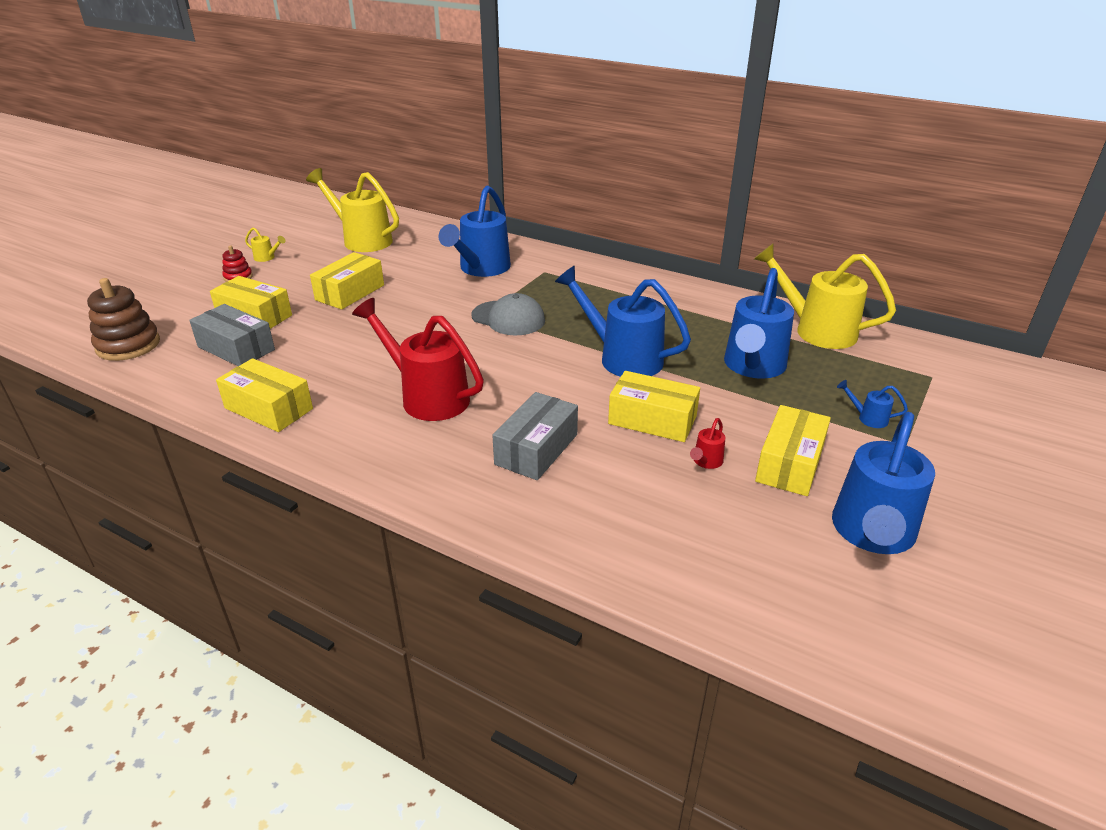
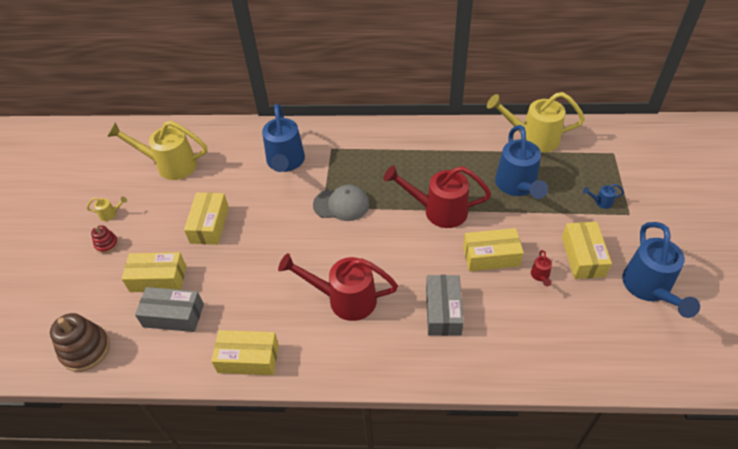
camera: 25 degrees left, 15 degrees up
(623, 358) = (439, 210): blue watering can -> red watering can

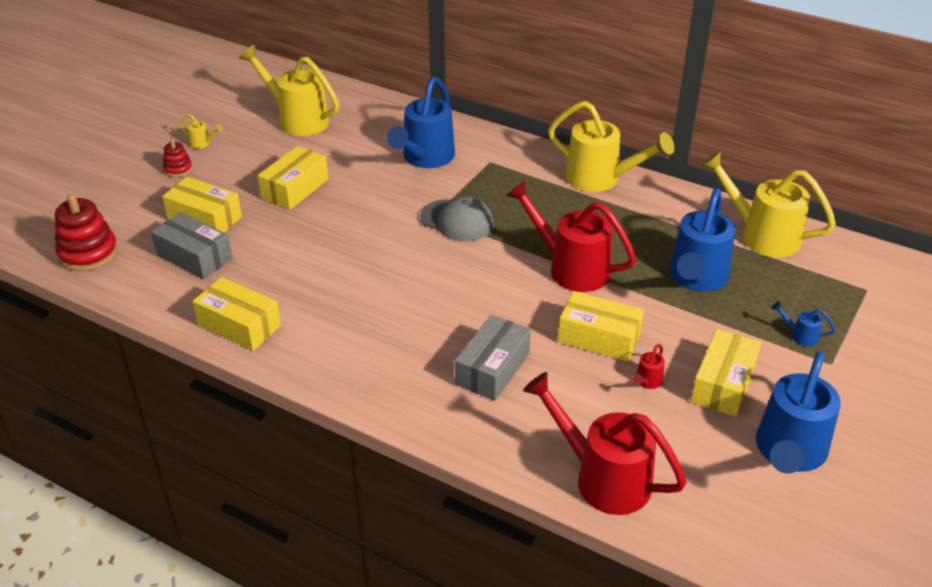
camera: 25 degrees right, 10 degrees down
(85, 349) = (88, 253): brown stacking toy -> red stacking toy
(345, 299) = (387, 312): red watering can -> red watering can (603, 478)
(411, 134) = (600, 179): none -> yellow watering can

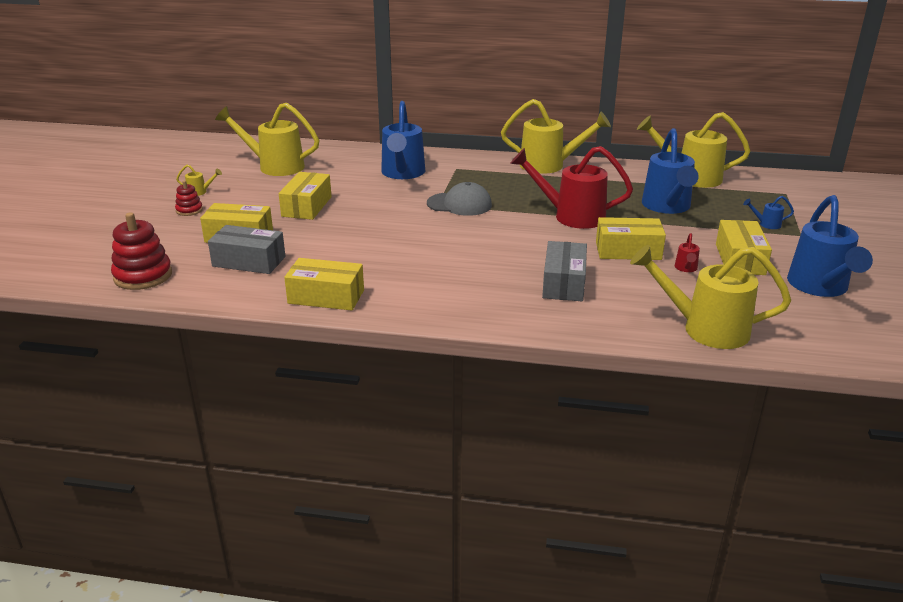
camera: 20 degrees left, 10 degrees down
(603, 478) = (705, 329): red watering can -> yellow watering can

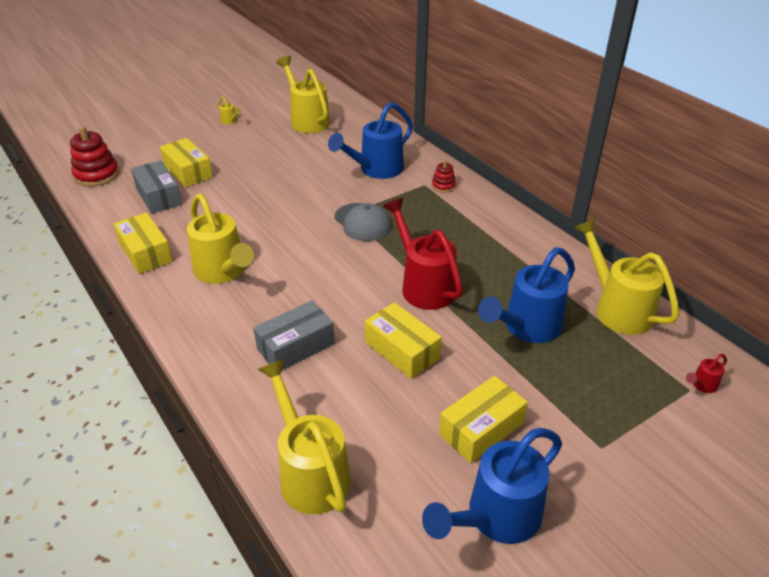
camera: 45 degrees right, 10 degrees up
(189, 210) = (200, 134): red stacking toy -> red stacking toy (443, 186)
(307, 206) = (265, 167): yellow box -> none
(549, 165) = (505, 221): yellow watering can -> yellow watering can (223, 271)
(686, 268) = (414, 402): red watering can -> red watering can (702, 385)
(766, 224) = (589, 411): blue watering can -> none

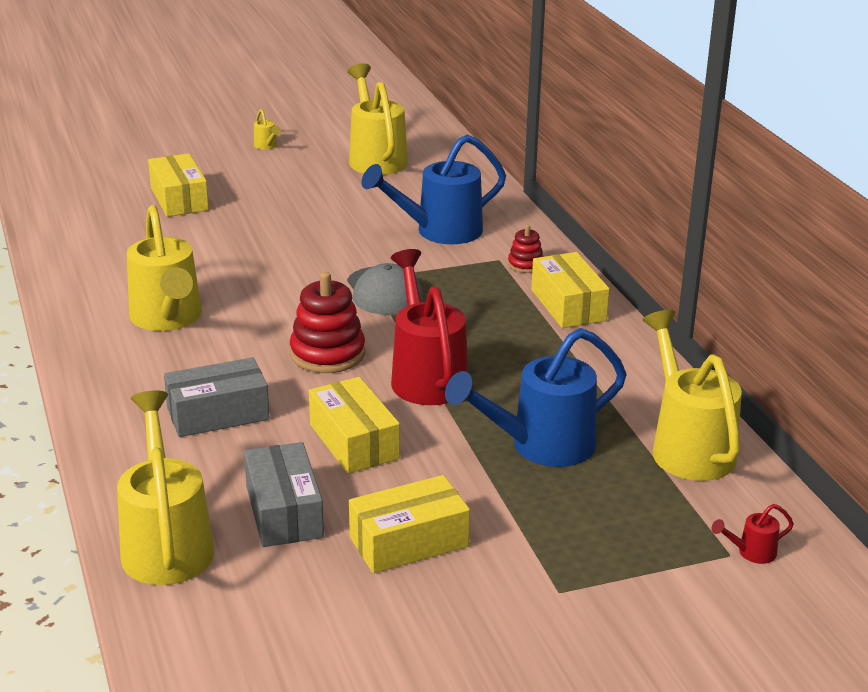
camera: 15 degrees right, 10 degrees down
(96, 175) = (59, 187): red stacking toy -> red stacking toy (327, 354)
(145, 253) = (80, 283): yellow box -> yellow box (568, 305)
(159, 196) = (127, 222): grey box -> grey box (284, 512)
(496, 517) = (372, 632): blue watering can -> none

